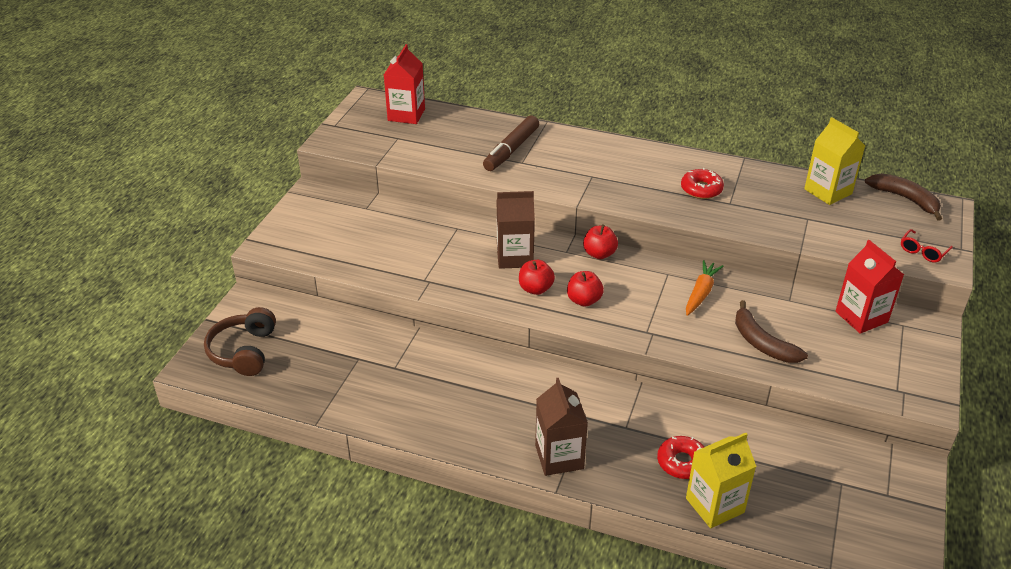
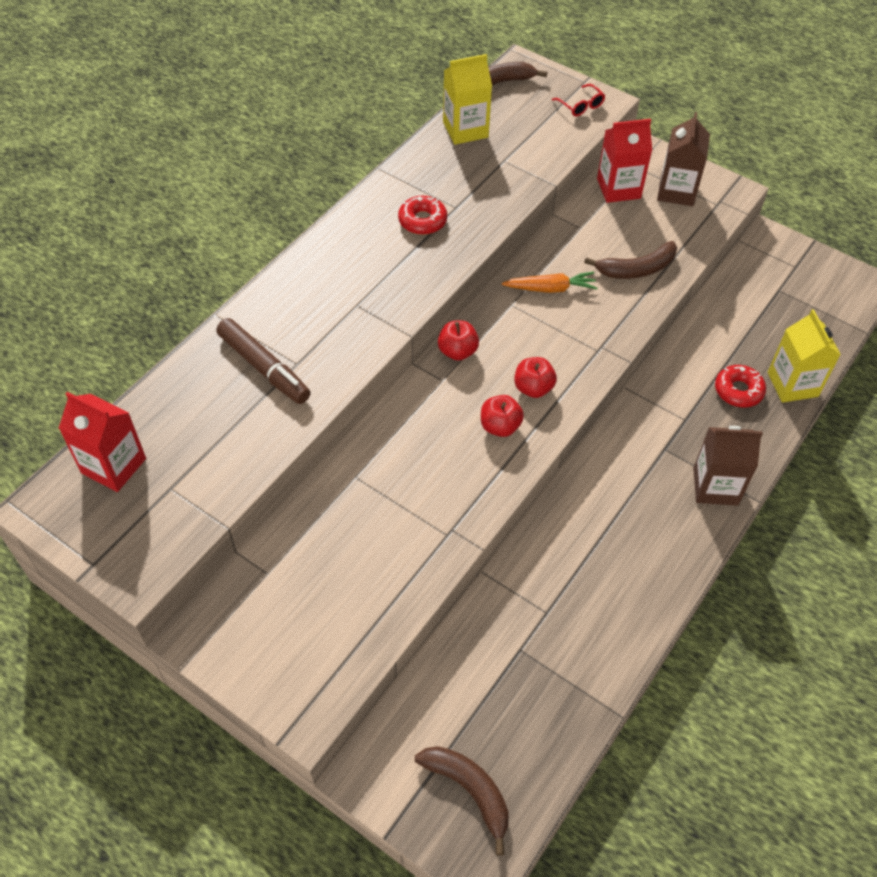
camera: 75 degrees left, 15 degrees up
(244, 351) = (469, 790): brown headphones -> brown banana
(515, 257) = (435, 431): brown carton -> brown carton (676, 191)
(701, 293) = (550, 288): orange carrot -> orange carrot turned 135 degrees clockwise

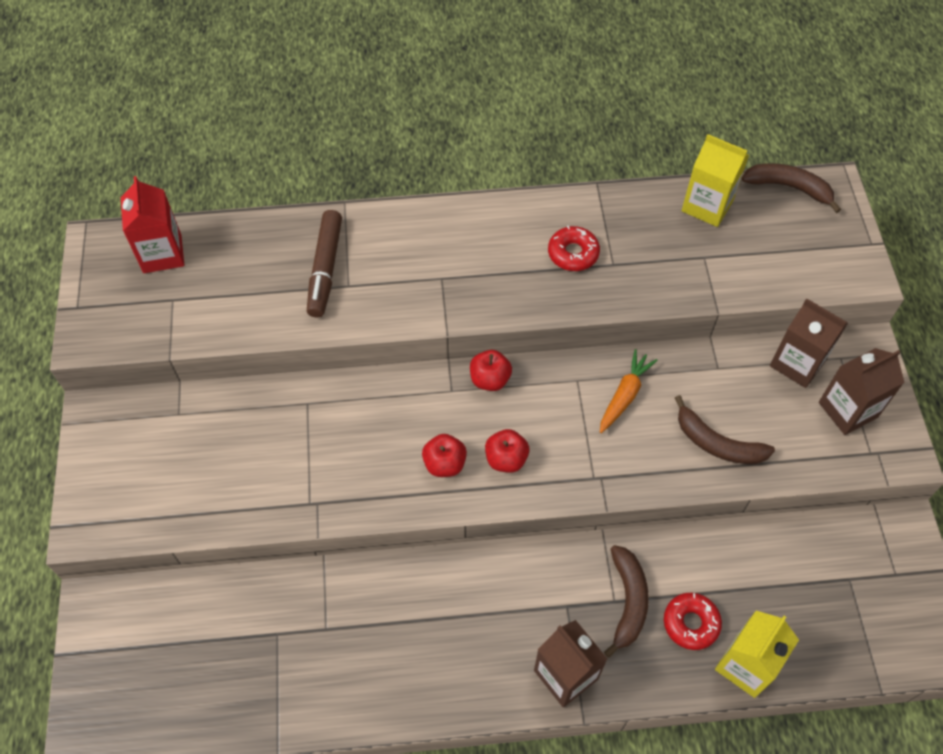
camera: 50 degrees right, 5 degrees up
(469, 790) = (132, 684): brown banana -> brown banana (628, 601)
(550, 288) = (624, 395): orange carrot -> orange carrot turned 105 degrees counterclockwise
(581, 106) = (837, 263): red glasses -> none
(618, 188) = (797, 363): red carton -> brown carton

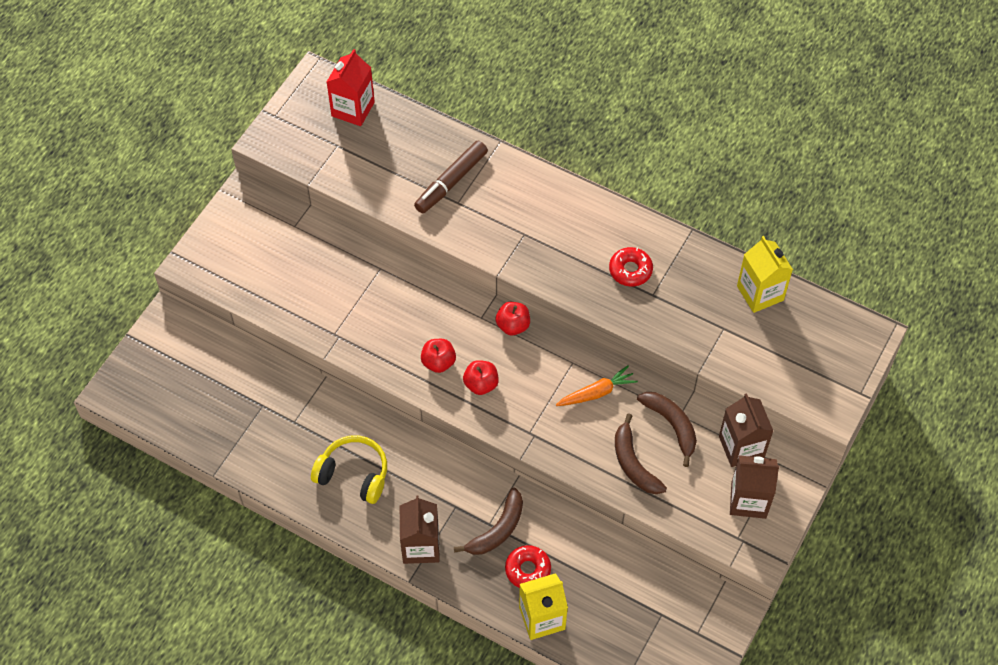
camera: 35 degrees right, 0 degrees up
(435, 644) = (354, 474): none -> yellow headphones
(789, 187) = (836, 316): brown banana -> brown banana (672, 425)

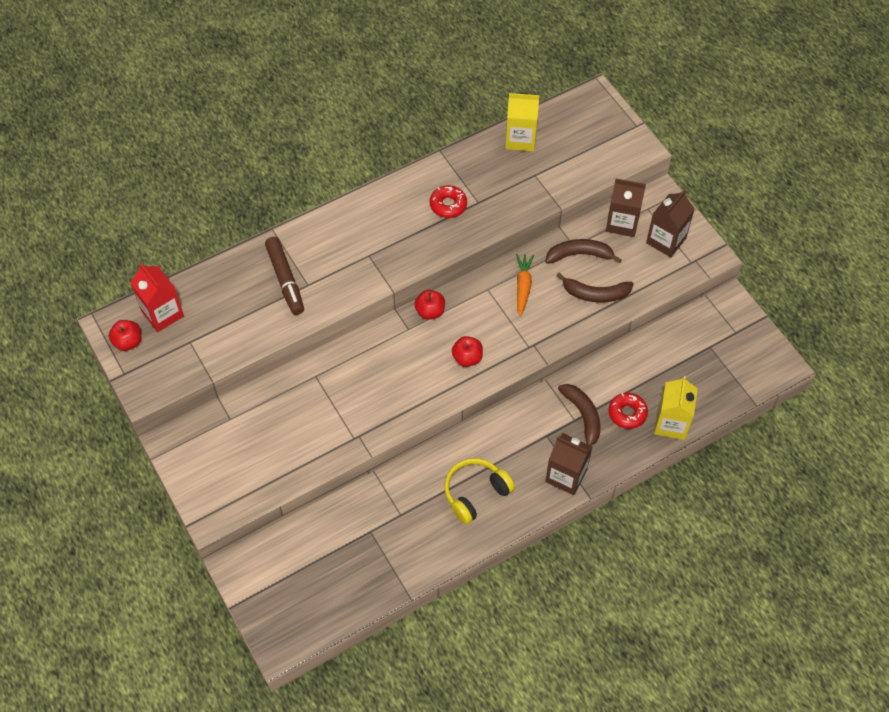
camera: 60 degrees left, 0 degrees up
(438, 362) = (429, 377): red apple -> red apple (128, 342)

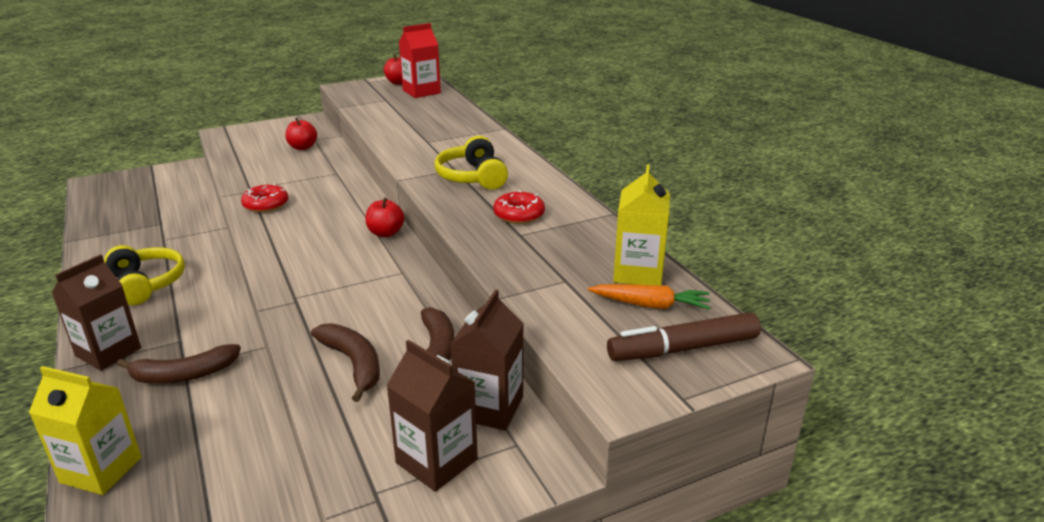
camera: 95 degrees right, 30 degrees down
(285, 280) = (438, 133): brown marker -> brown marker (683, 349)
(384, 241) = (472, 177): none -> yellow headphones
(467, 358) = (305, 253): red apple -> red apple (302, 147)
(523, 287) = (395, 299): orange carrot -> orange carrot (650, 305)
(595, 294) = (354, 364): brown banana -> brown banana turned 135 degrees clockwise
(627, 413) = (157, 420): red donut -> red donut (266, 204)

